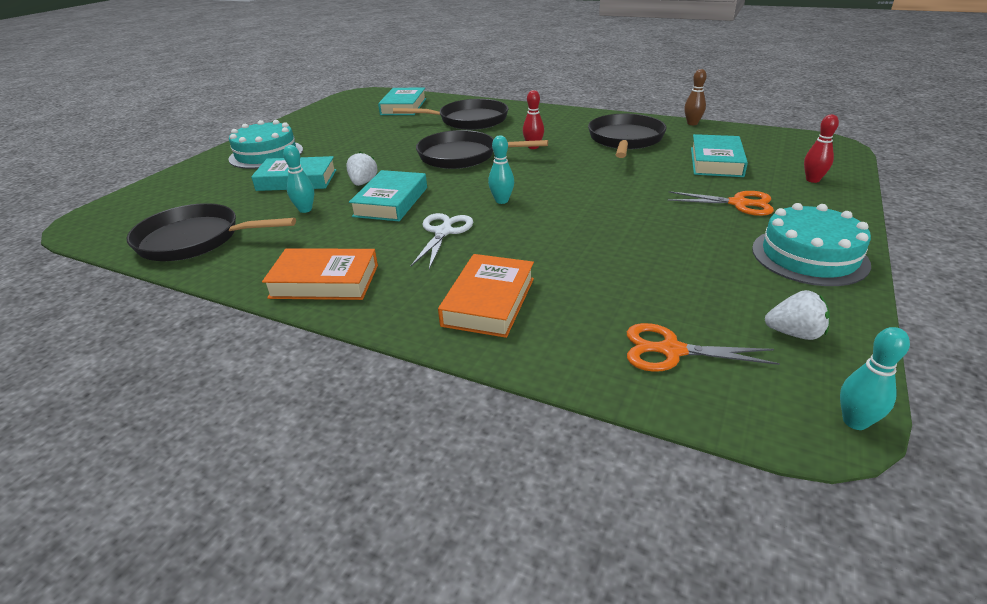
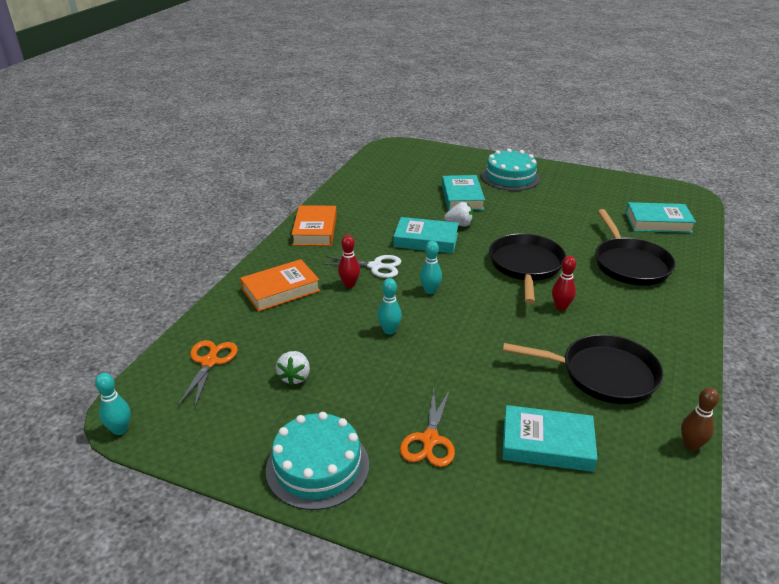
camera: 85 degrees right, 0 degrees up
(195, 240) = (370, 181): black pan -> none
(305, 209) = (412, 209): turquoise bowling pin -> turquoise bowling pin (389, 330)
(489, 301) = (281, 290): orange book -> orange book turned 45 degrees counterclockwise
(794, 333) = (210, 425): white strawberry -> white strawberry (295, 377)
(812, 180) = (502, 525): red bowling pin -> red bowling pin (349, 284)

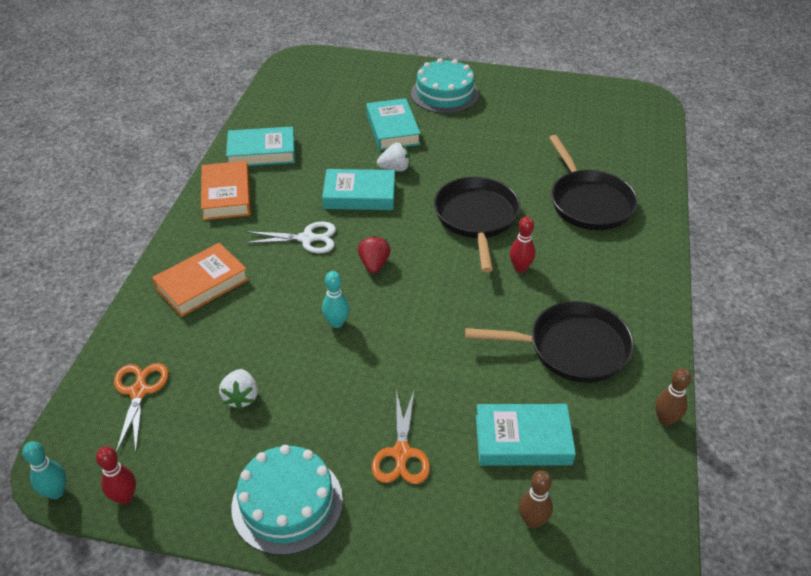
camera: 10 degrees left, 10 degrees up
(349, 284) = (281, 267): red bowling pin -> red bowling pin (125, 497)
(430, 291) = (374, 264): turquoise bowling pin -> red strawberry
(548, 515) = (532, 521): none -> brown bowling pin
(658, 222) = (615, 142): turquoise book -> turquoise book (262, 152)

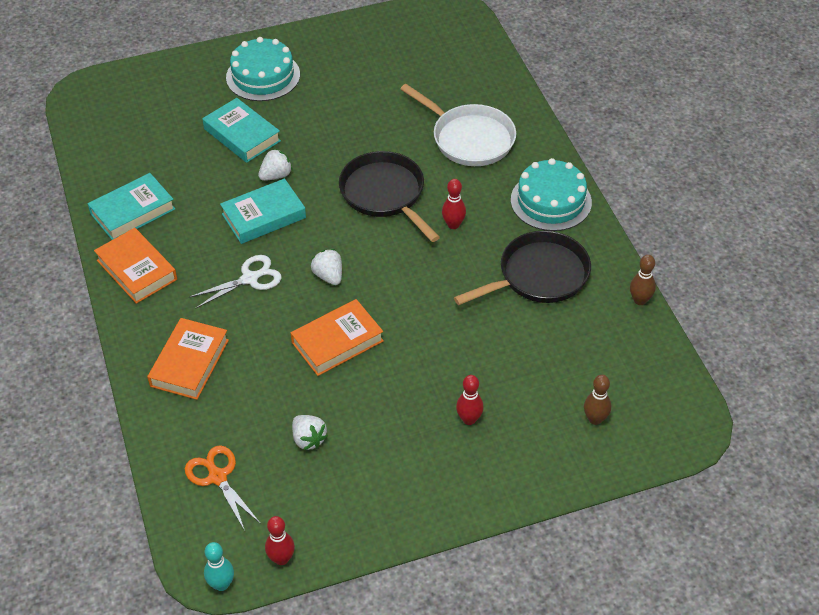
camera: 30 degrees left, 5 degrees up
(287, 503) = (412, 497): turquoise cake -> turquoise cake (551, 201)
(336, 323) = (337, 342): turquoise bowling pin -> orange book
(374, 264) = (328, 276): red strawberry -> white strawberry
(401, 454) = (469, 419): orange scissors -> red bowling pin
(523, 439) = (550, 365): turquoise book -> none
(588, 202) = (469, 138): black pan -> white pan

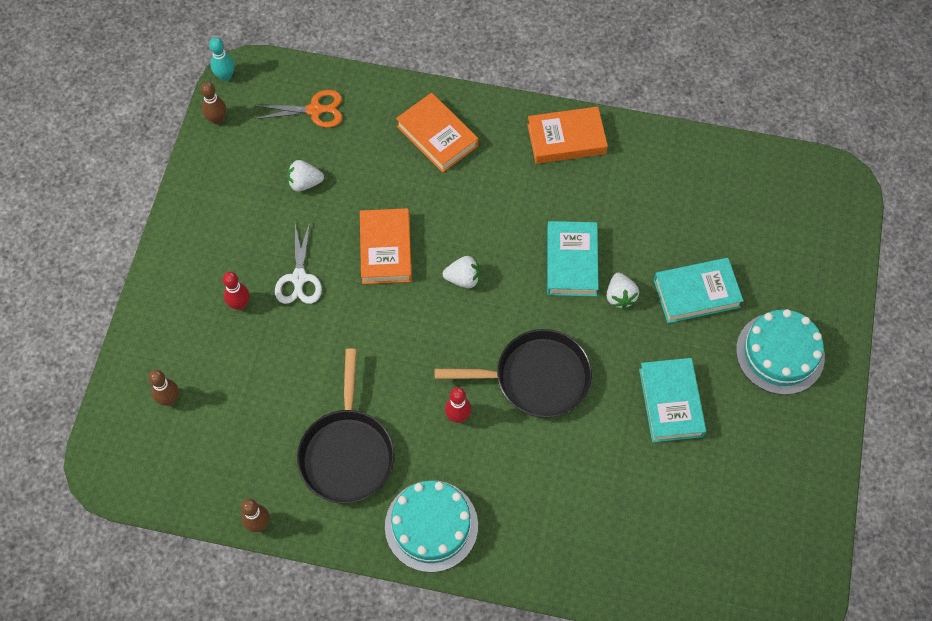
camera: 120 degrees right, 15 degrees up
(133, 211) = (642, 163): turquoise book -> turquoise book (670, 402)
(250, 278) = (501, 217): white scissors -> white scissors (299, 278)
(281, 559) = (217, 119): red bowling pin -> brown bowling pin
(469, 138) = (567, 501): white pan -> none

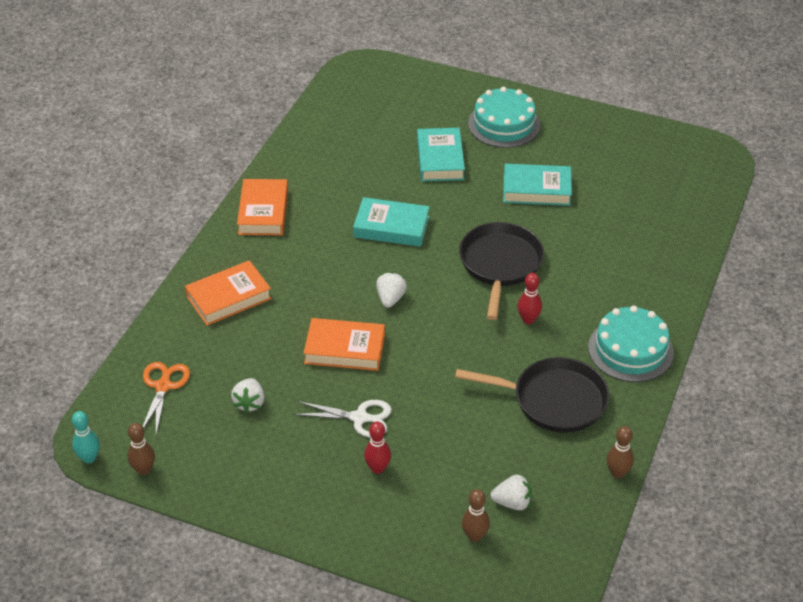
camera: 80 degrees left, 20 degrees down
(620, 296) = (432, 203): white strawberry -> white strawberry (512, 502)

